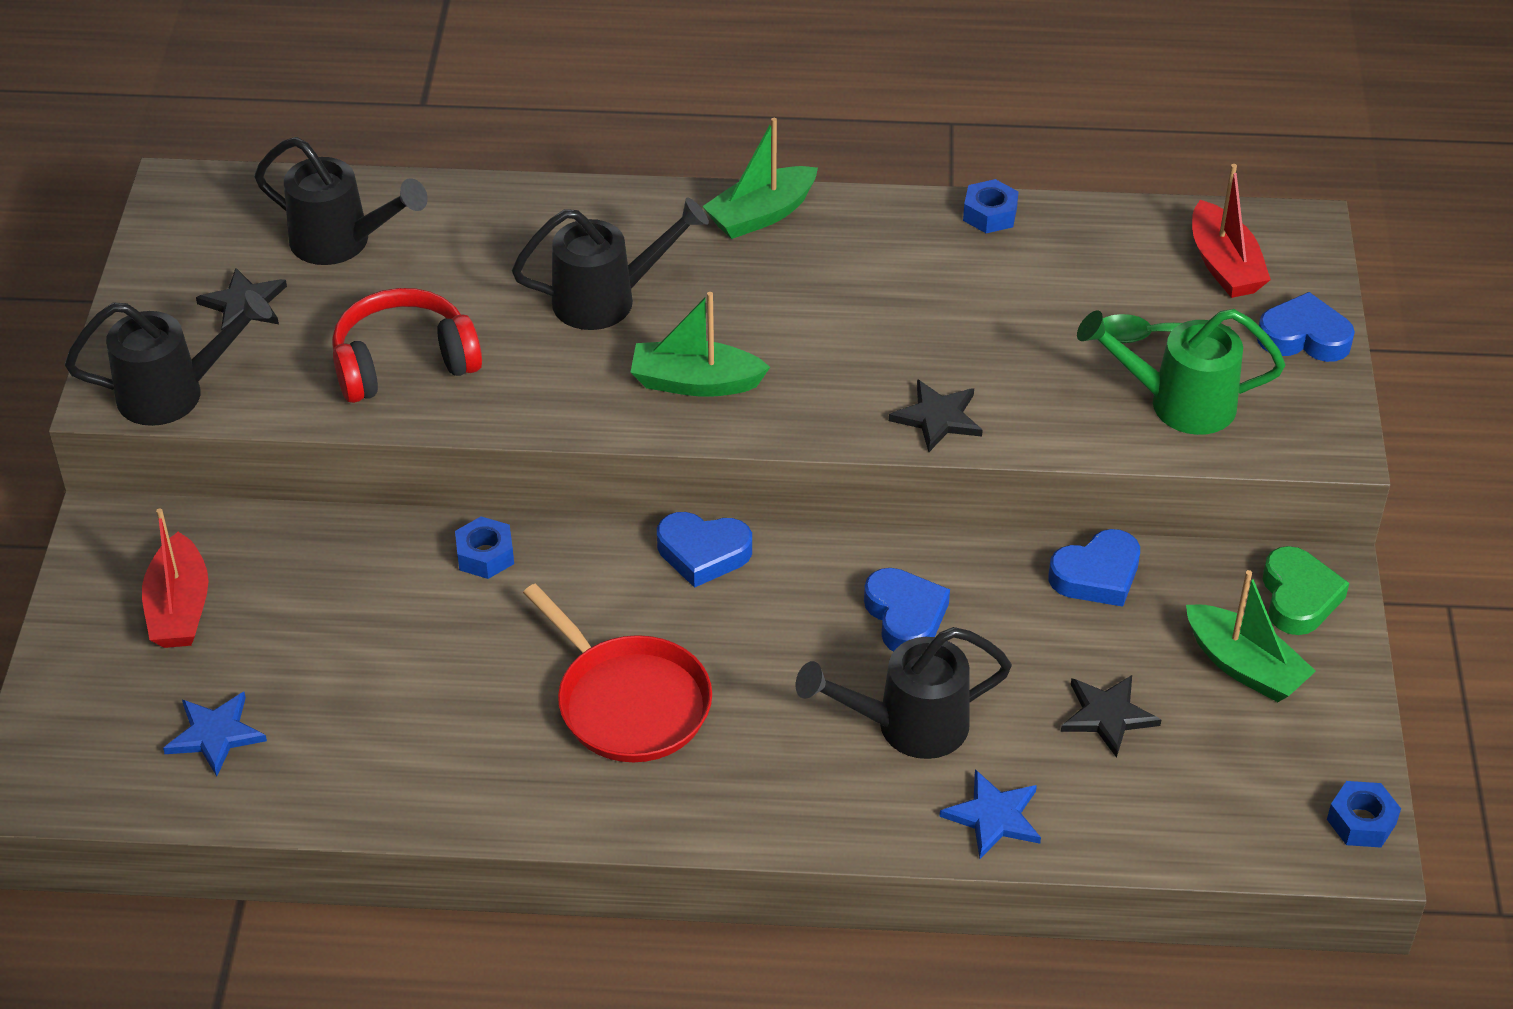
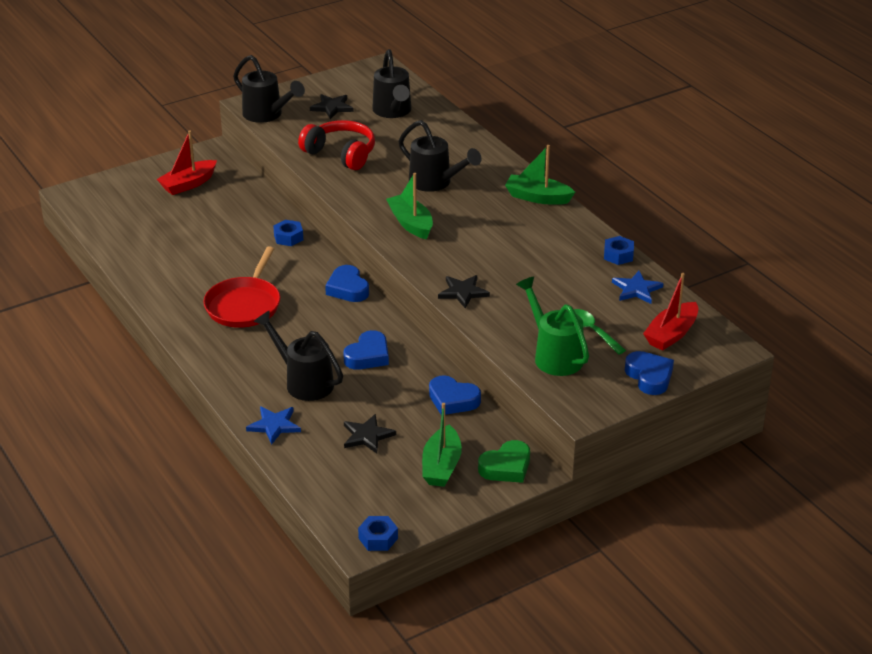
camera: 55 degrees right, 10 degrees down
(215, 734) = (134, 220): blue star -> blue star (636, 289)

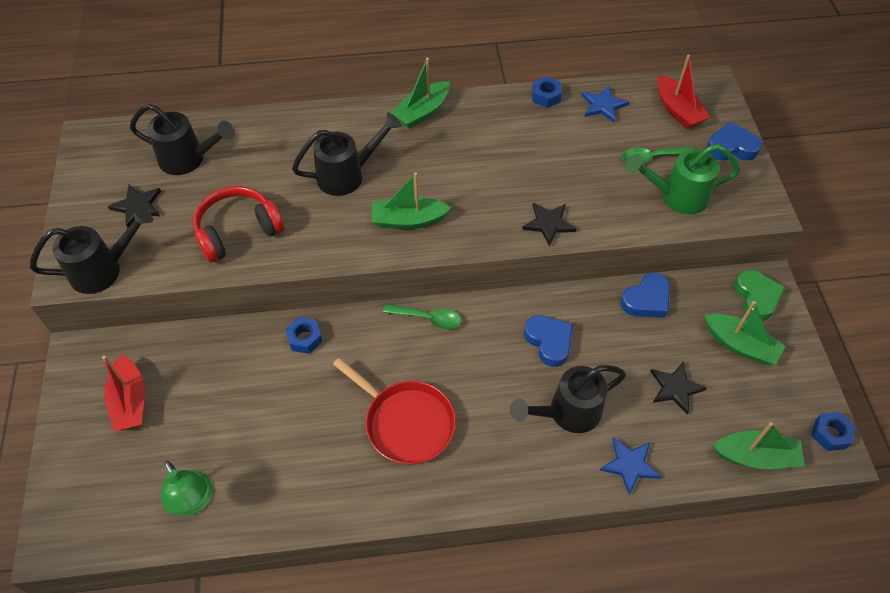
camera: 65 degrees left, 20 degrees up
(128, 235) = (194, 502): none -> green lamp
(325, 495) = (755, 456): none -> green boat
(348, 288) = (428, 318): blue heart -> green spoon

